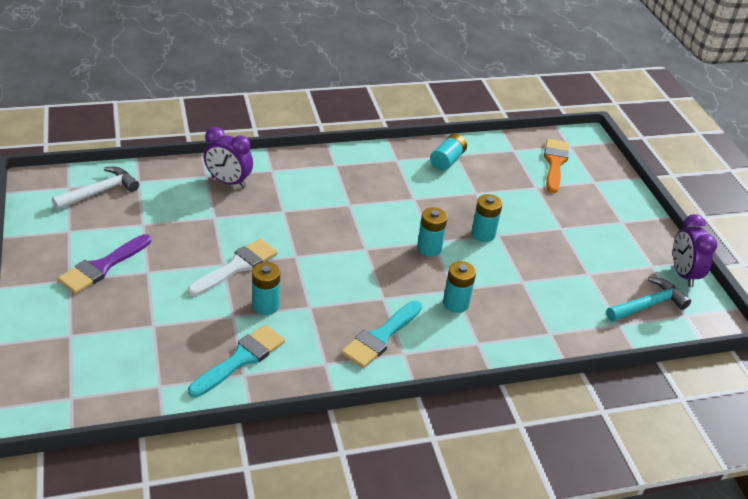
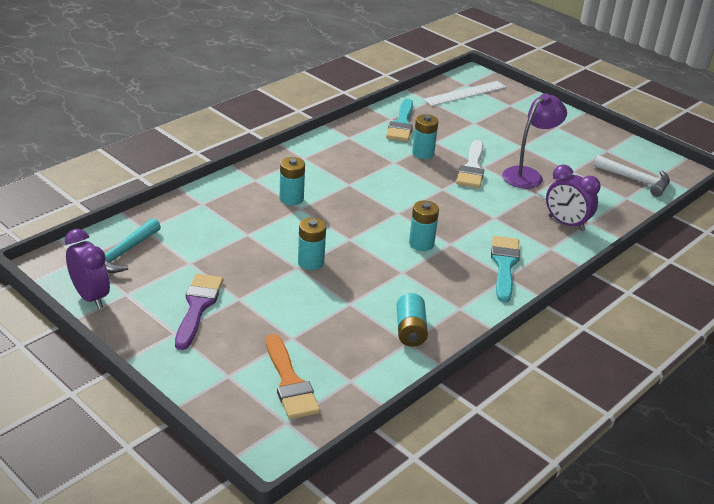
camera: 150 degrees right, 5 degrees down
(96, 380) = (465, 93): none -> white ruler
(100, 192) = (635, 180): white hammer -> white hammer turned 75 degrees counterclockwise
(102, 267) = (551, 139): purple brush -> purple brush (198, 307)
(192, 237) = (528, 175): none -> purple lamp
(228, 182) = (566, 223): purple clock -> purple clock turned 135 degrees counterclockwise
(380, 337) = (327, 161): turquoise brush -> turquoise brush (504, 265)
(429, 248) = (347, 232): turquoise battery -> turquoise battery (421, 244)

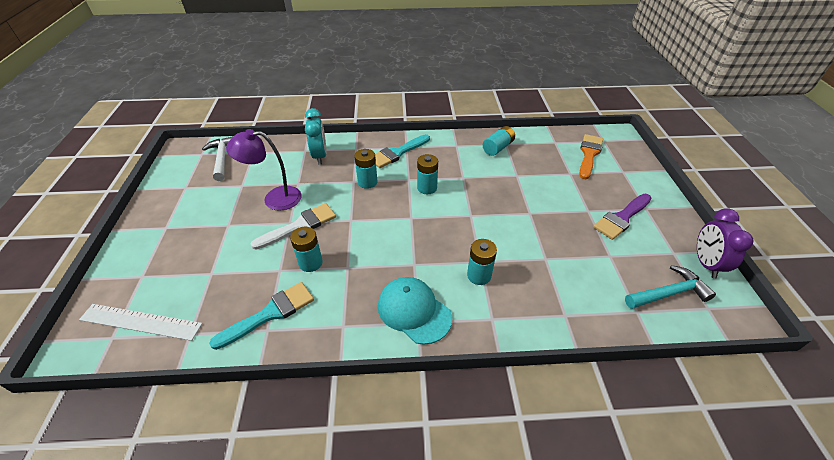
camera: 135 degrees left, 10 degrees up
(311, 262) = (516, 211): turquoise battery -> turquoise battery (367, 182)
(314, 161) = (414, 311): none -> turquoise cap
(566, 223) = (320, 156): purple clock -> turquoise clock

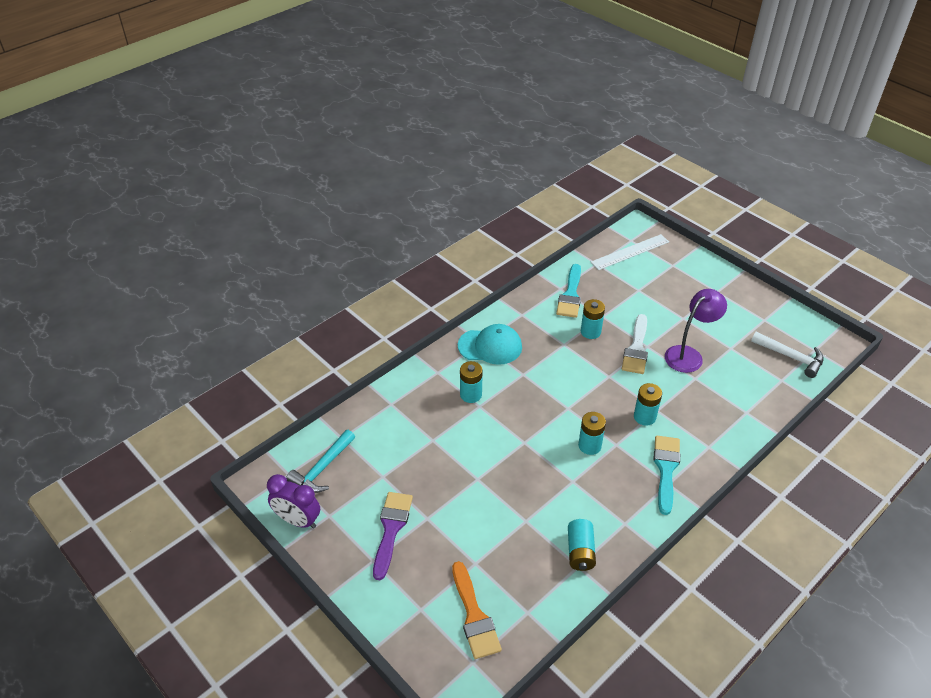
camera: 140 degrees right, 0 degrees up
(320, 156) = (724, 415): turquoise clock -> none
(706, 264) = (298, 520): purple clock -> purple clock turned 150 degrees clockwise

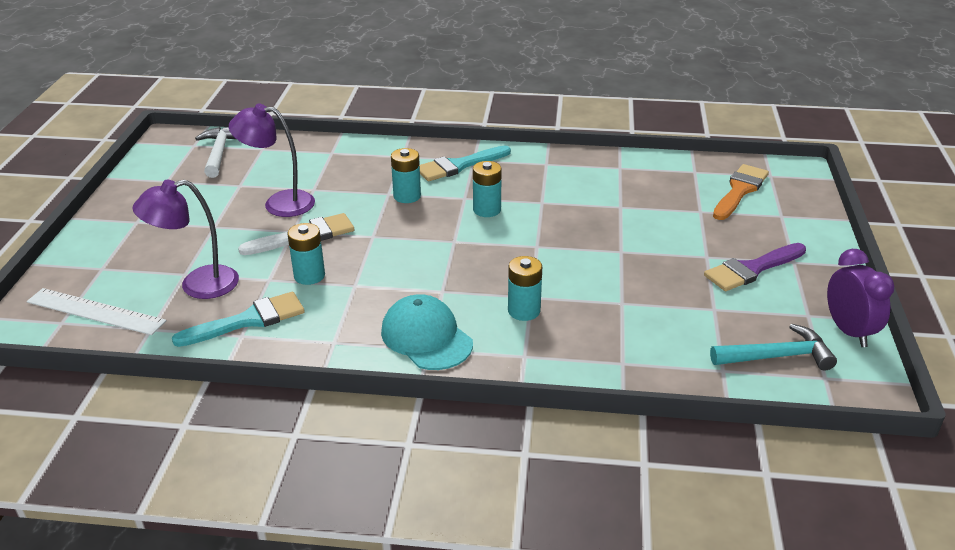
camera: 130 degrees left, 10 degrees down
(580, 551) = (606, 171): turquoise battery -> none
(622, 290) = (197, 285): none -> purple lamp

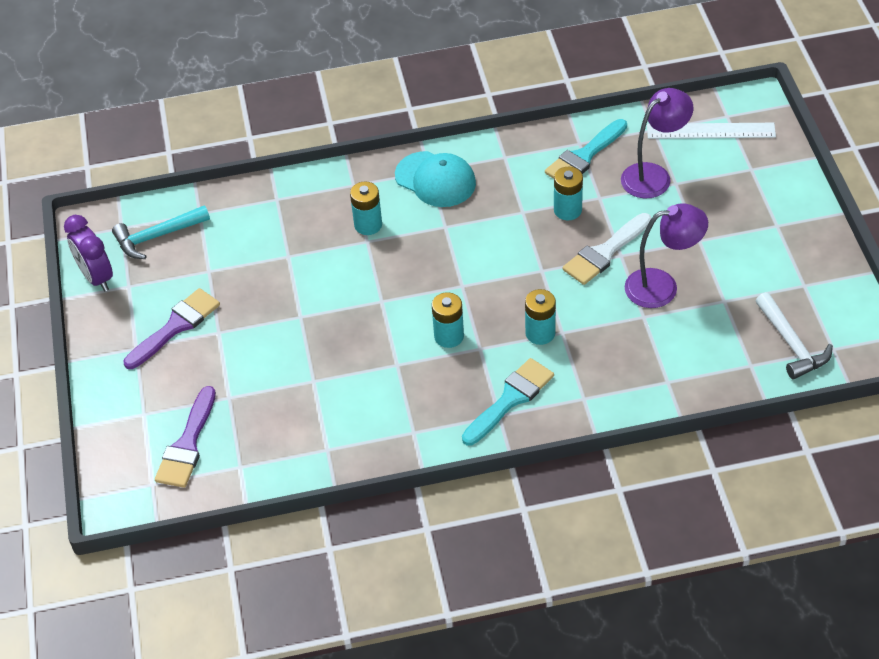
camera: 165 degrees right, 15 degrees up
(739, 190) = (187, 444): orange brush -> purple brush

